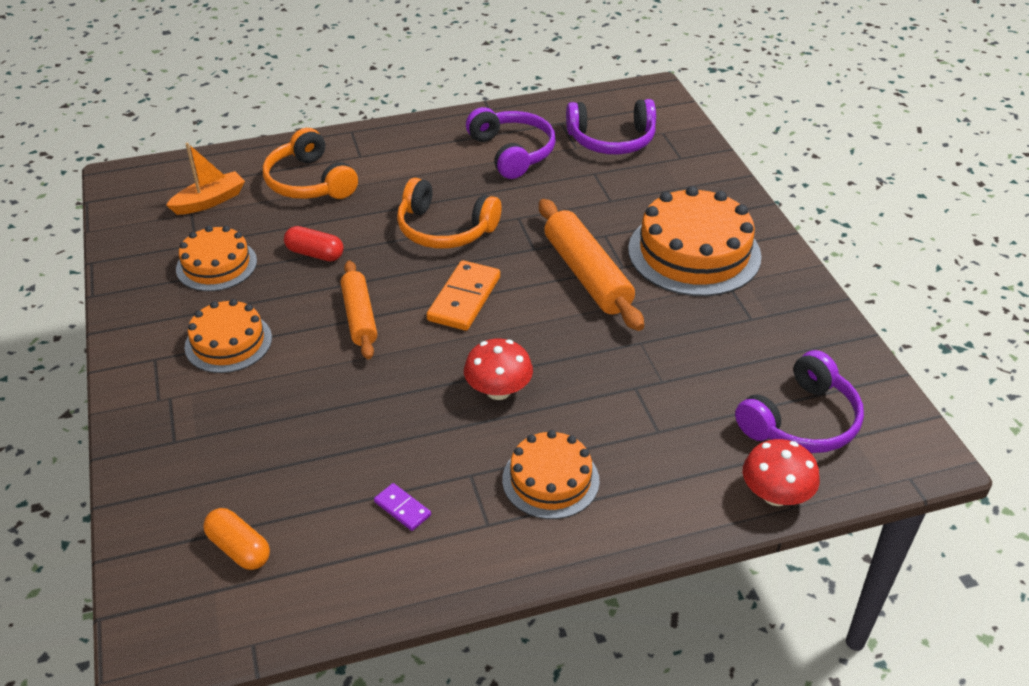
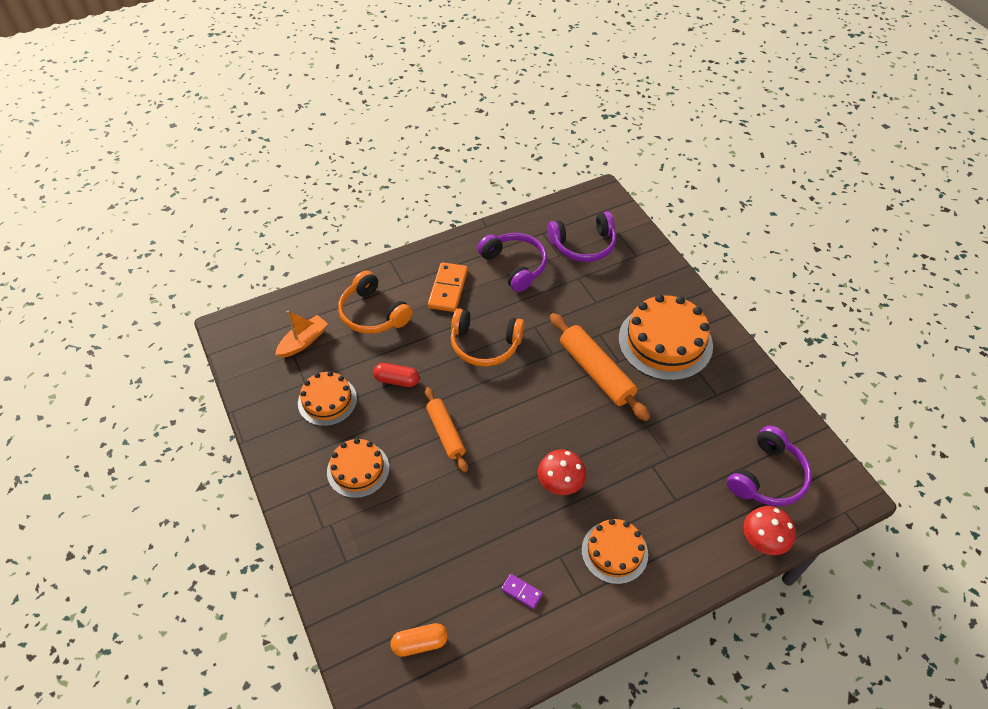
camera: 10 degrees left, 10 degrees up
(239, 548) = (420, 643): orange capsule -> orange capsule turned 45 degrees counterclockwise
(464, 298) = (515, 406): orange domino -> orange domino (448, 289)

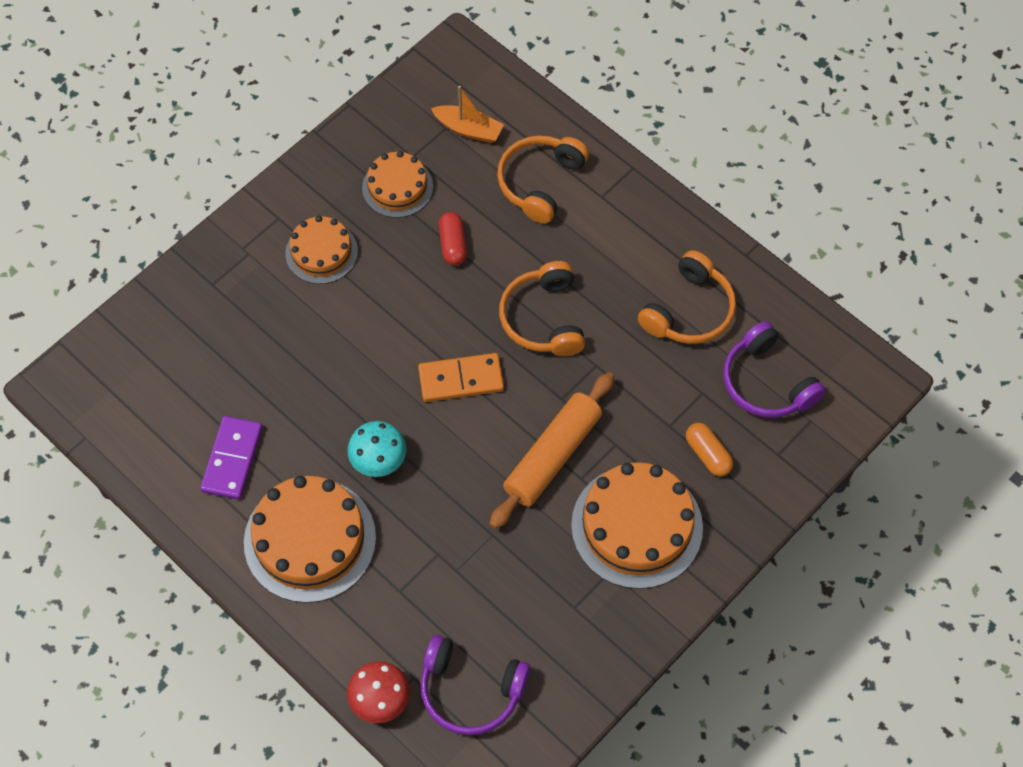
camera: 70 degrees right, 10 degrees up
(420, 643) = (148, 383): orange capsule -> orange capsule (708, 454)
(445, 433) = (400, 320): orange rolling pin -> none
(448, 289) = (615, 248): orange domino -> orange domino (461, 379)
(515, 266) = (689, 311): purple headphones -> orange headphones
(521, 592) = (232, 459): purple domino -> purple domino, size x1.93
(560, 482) = (378, 459): red mushroom -> turquoise mushroom
(614, 552) = (310, 540): orange cake -> orange cake, size x1.68

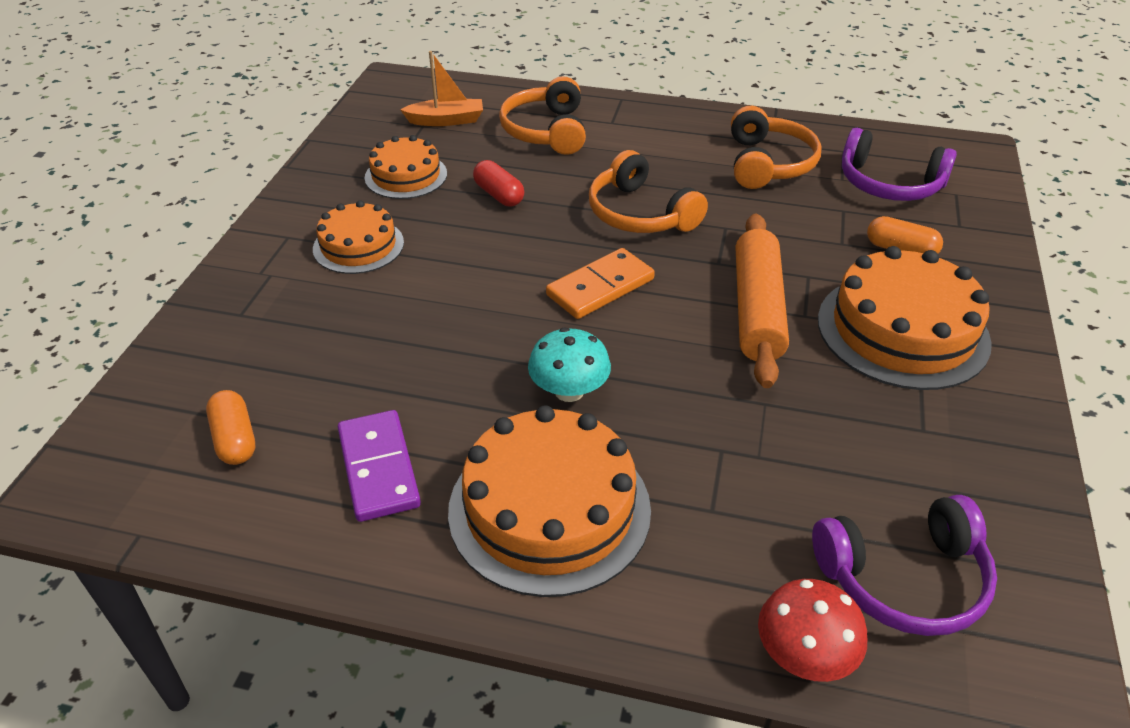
camera: 30 degrees left, 20 degrees down
(163, 393) = (235, 439): none -> orange capsule

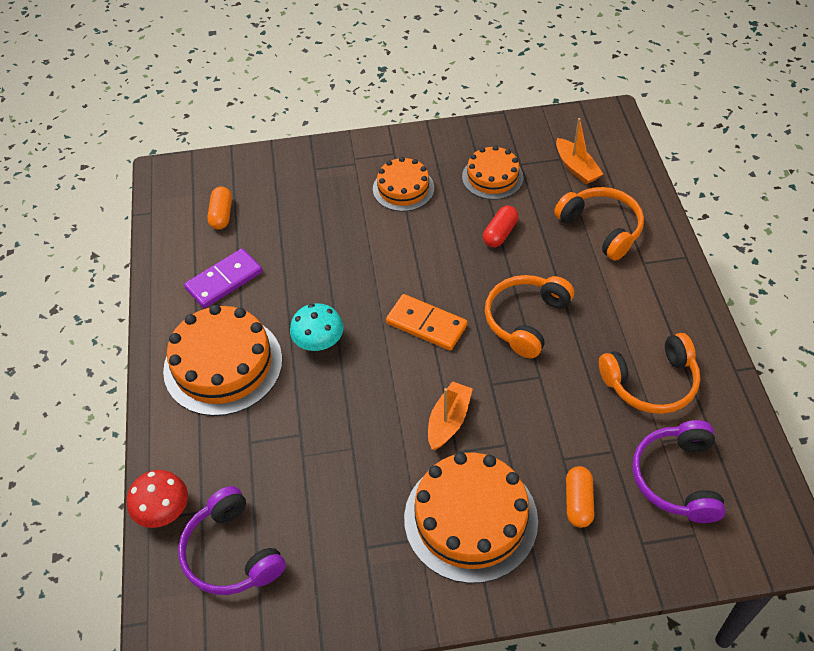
camera: 70 degrees right, 10 degrees up
(235, 439) = (221, 215): orange capsule -> orange capsule turned 45 degrees counterclockwise
(546, 131) = (602, 228): orange headphones -> orange headphones turned 75 degrees clockwise
(757, 309) = (448, 421): orange rolling pin -> orange boat

